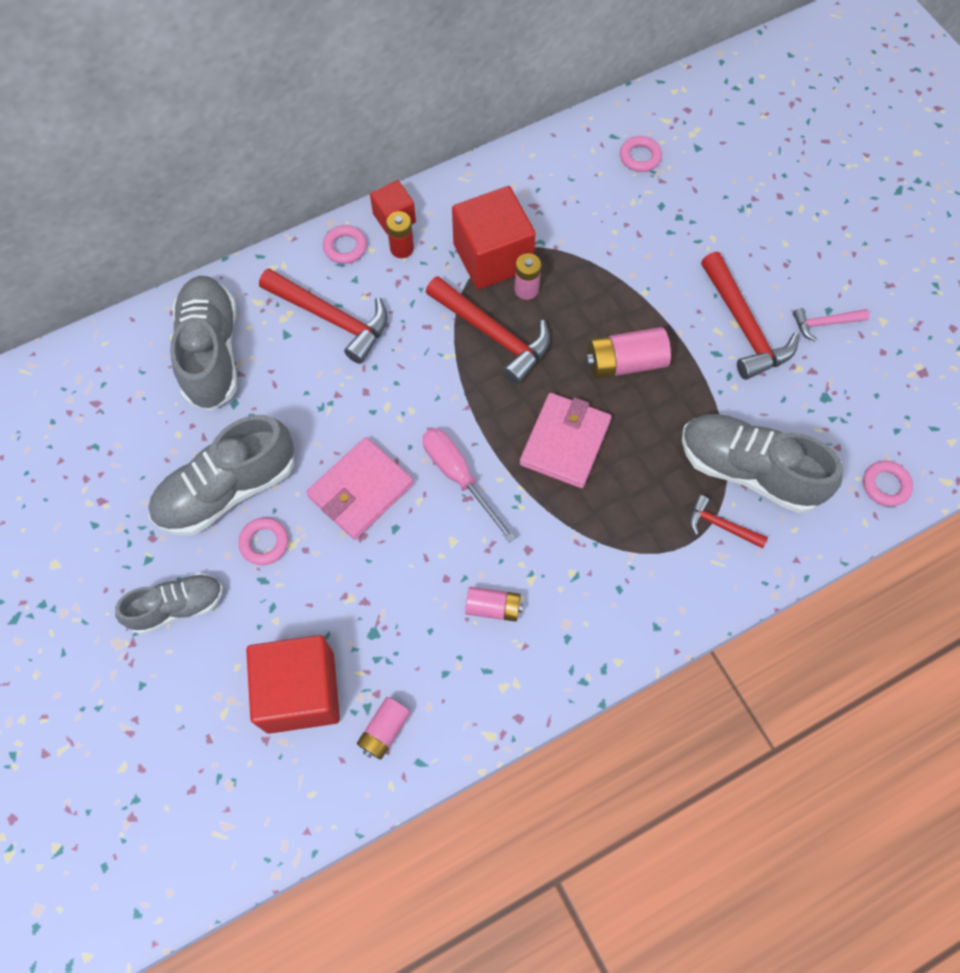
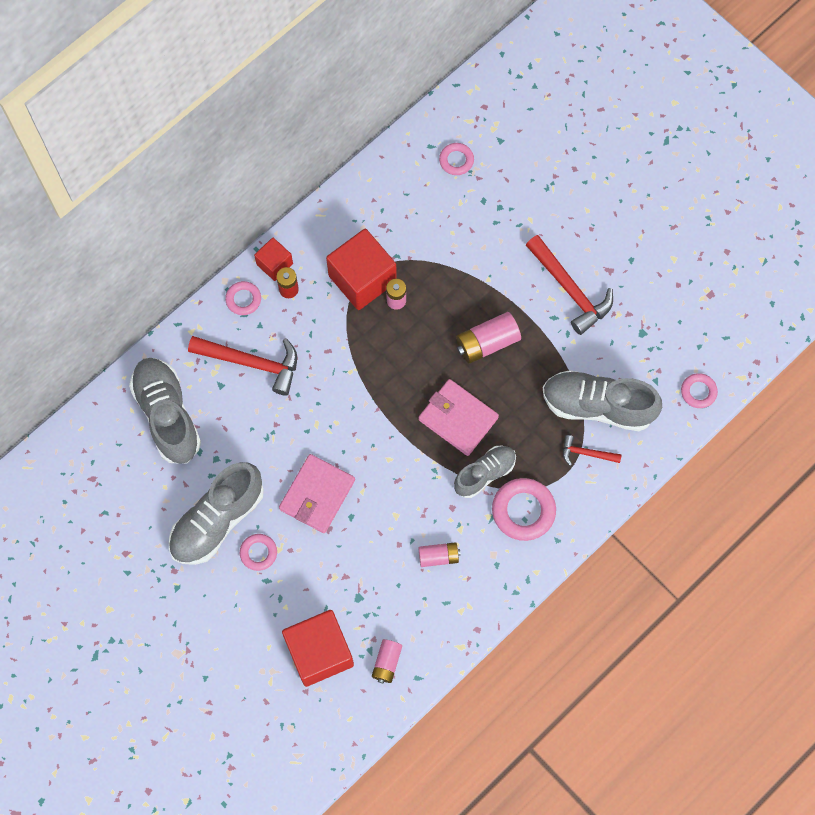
camera: 15 degrees left, 5 degrees up
(177, 607) = (211, 616): grey shoe -> grey shoe (484, 474)
(459, 477) = (387, 466): pink screwdriver -> none
(493, 334) = (380, 344): red hammer -> none
(565, 442) = (458, 418): pink wallet -> pink wallet turned 60 degrees counterclockwise
(620, 577) = (523, 510): none -> pink ring
(825, 323) = (630, 272): pink hammer -> none

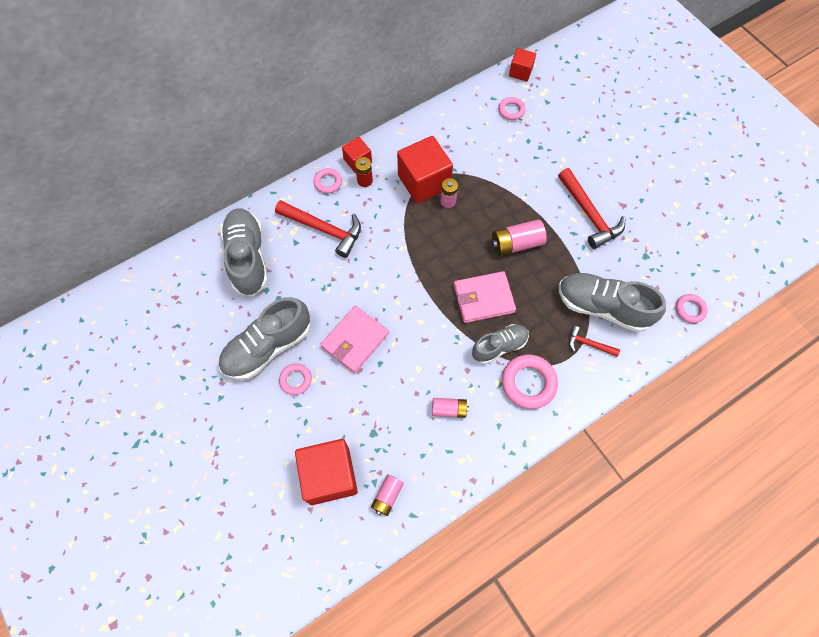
camera: 10 degrees right, 5 degrees down
(458, 418) = (483, 298): pink wallet -> pink wallet turned 60 degrees counterclockwise
(460, 102) = (520, 72): none -> red cube

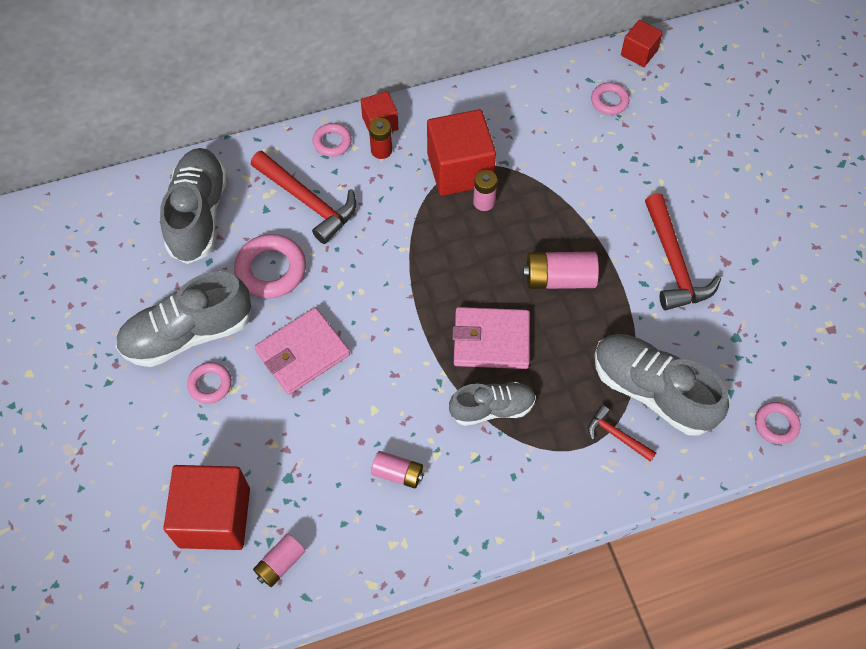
camera: 15 degrees right, 5 degrees down
(528, 383) = (516, 466): pink ring -> pink ring (271, 270)

